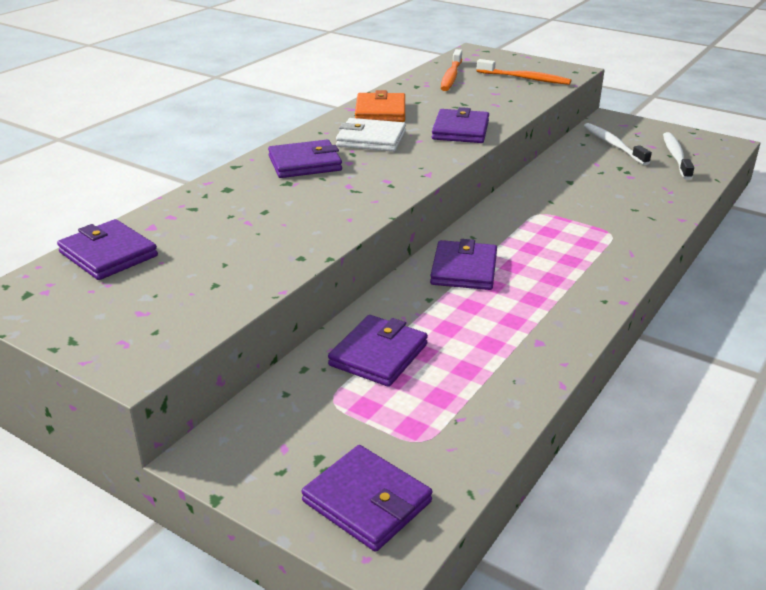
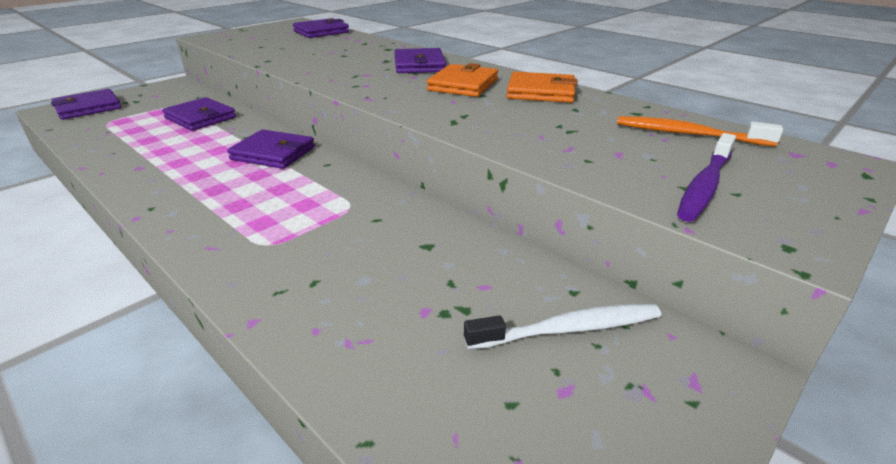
camera: 100 degrees right, 0 degrees up
(371, 139) = (463, 85): white wallet -> orange wallet
(460, 130) = (475, 120): purple wallet -> none
(525, 78) = (705, 185): orange toothbrush -> purple toothbrush
(676, 156) = (502, 412): white toothbrush -> none

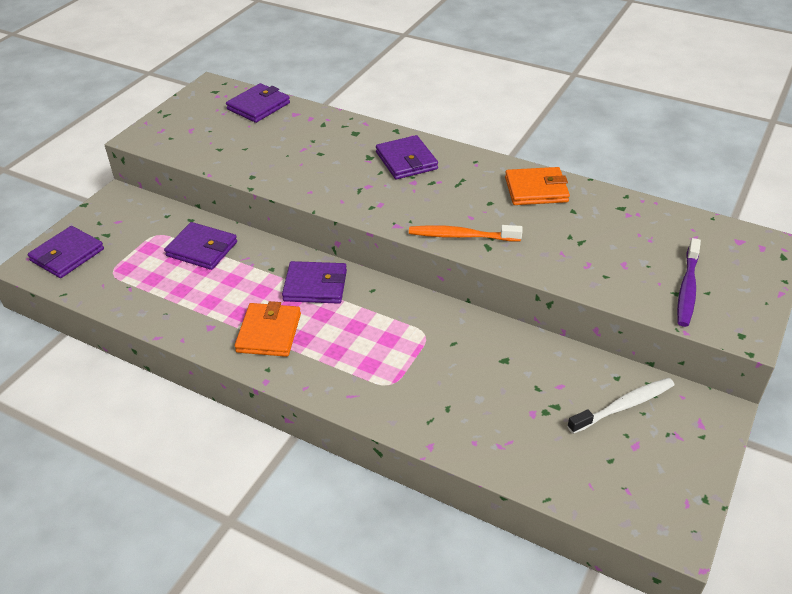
camera: 15 degrees left, 10 degrees up
(463, 85) = (465, 189): orange wallet -> orange wallet (269, 333)
(688, 134) = (665, 230): orange toothbrush -> orange toothbrush (461, 236)

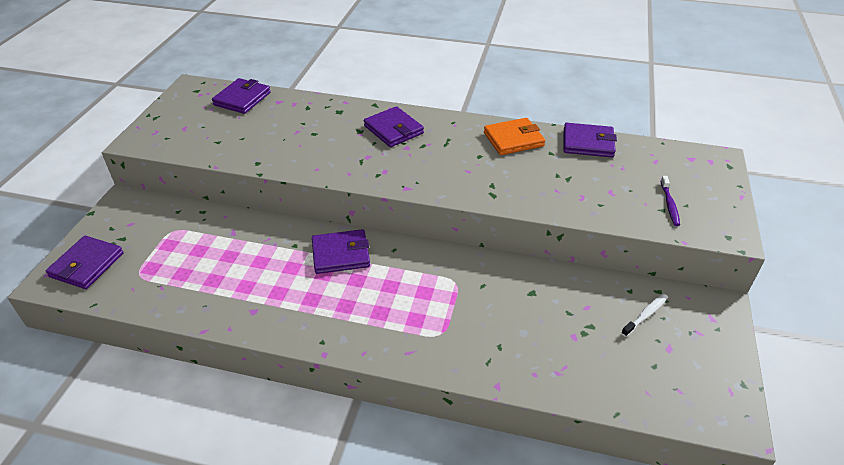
camera: 15 degrees left, 0 degrees up
(202, 249) = (222, 237): purple wallet -> purple wallet (588, 143)
(269, 333) = (312, 306): orange wallet -> none
(461, 236) = (466, 189): orange toothbrush -> none
(623, 406) = (645, 315): white toothbrush -> white toothbrush, size x0.66
(687, 288) = (669, 204): purple toothbrush -> purple toothbrush, size x0.66

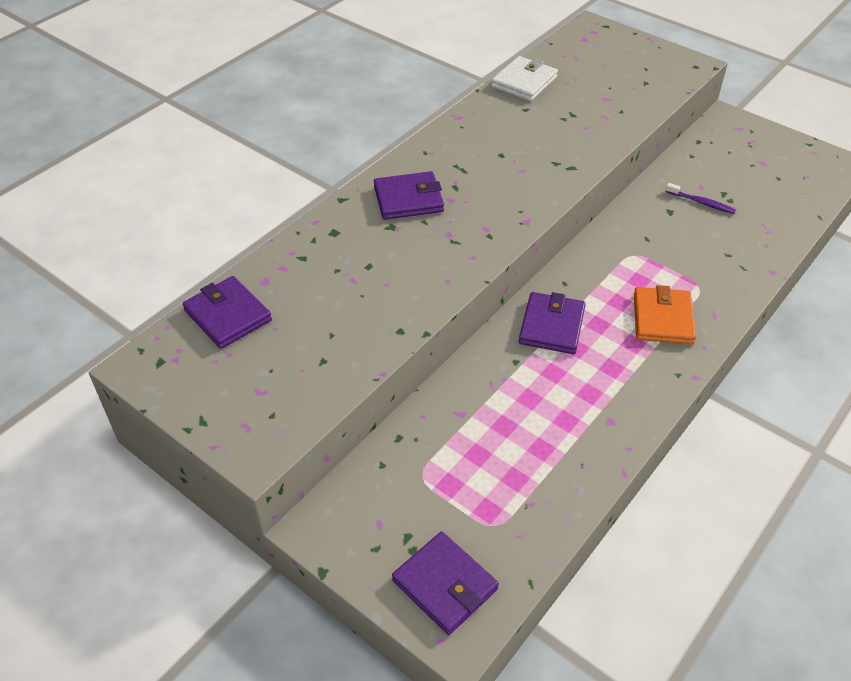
camera: 65 degrees left, 5 degrees up
(513, 139) = (487, 123): orange wallet -> orange wallet (662, 319)
(588, 143) = (524, 82): purple wallet -> white wallet
(645, 315) = (723, 159): white toothbrush -> none
(669, 204) = (641, 76): purple toothbrush -> purple toothbrush (701, 202)

